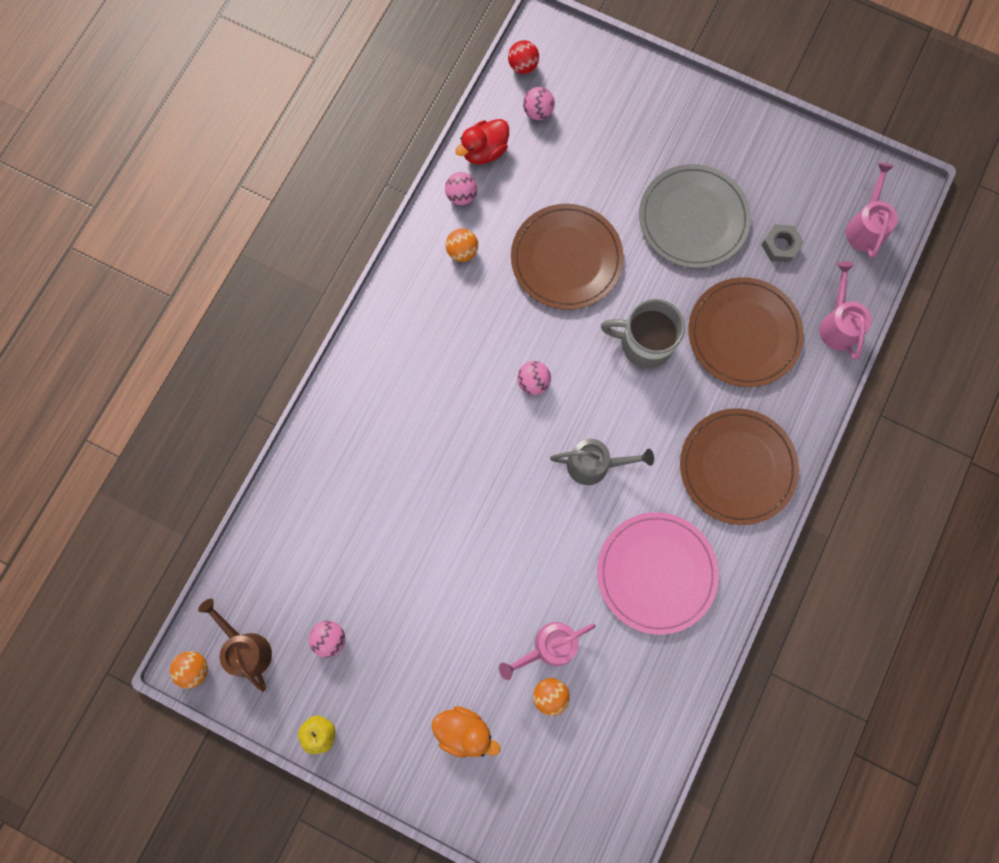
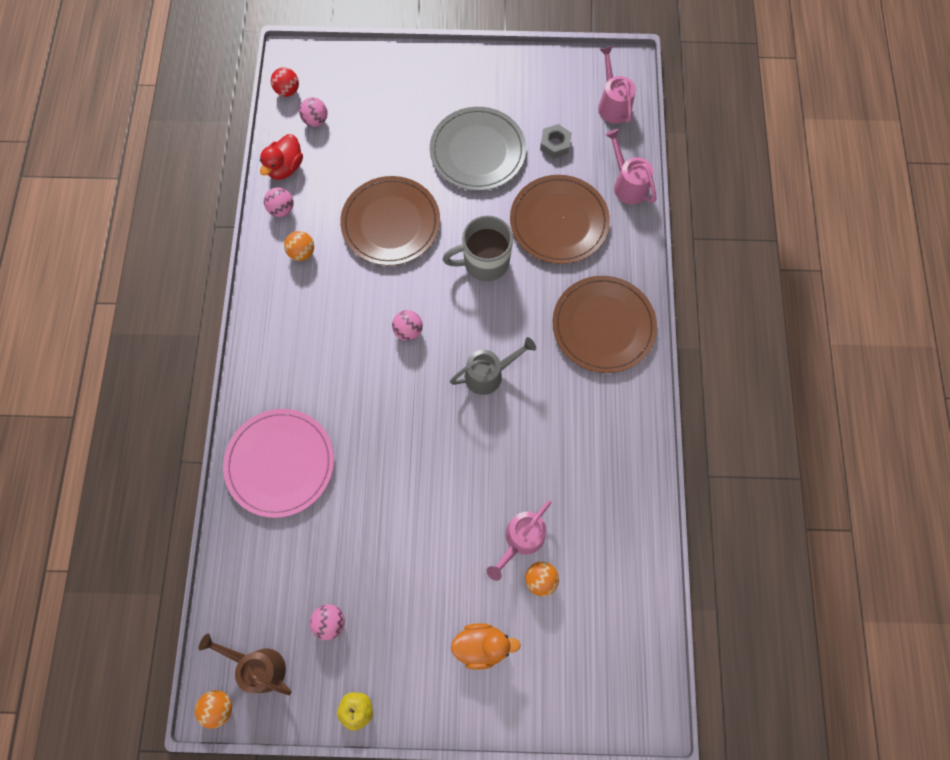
camera: 25 degrees left, 5 degrees down
(656, 573) = (579, 438): pink plate -> pink plate (280, 463)

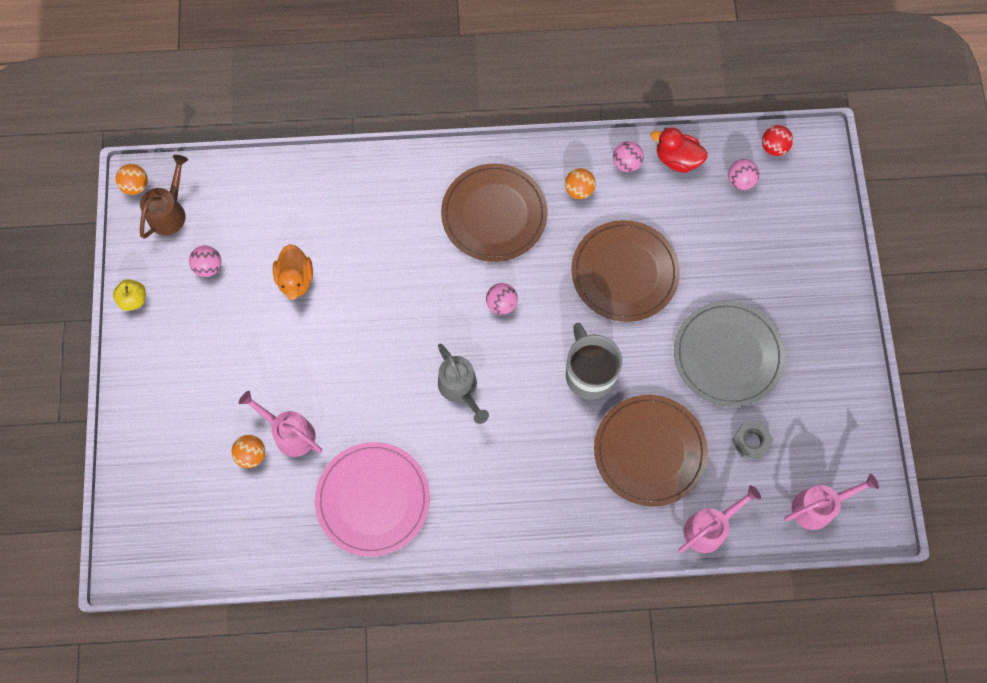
camera: 85 degrees right, 0 degrees up
(280, 463) = (354, 202): pink plate -> pink plate (373, 499)
(482, 645) = (189, 404): orange duck -> orange duck (295, 279)
(603, 326) = (527, 506): brown plate -> brown plate (494, 214)

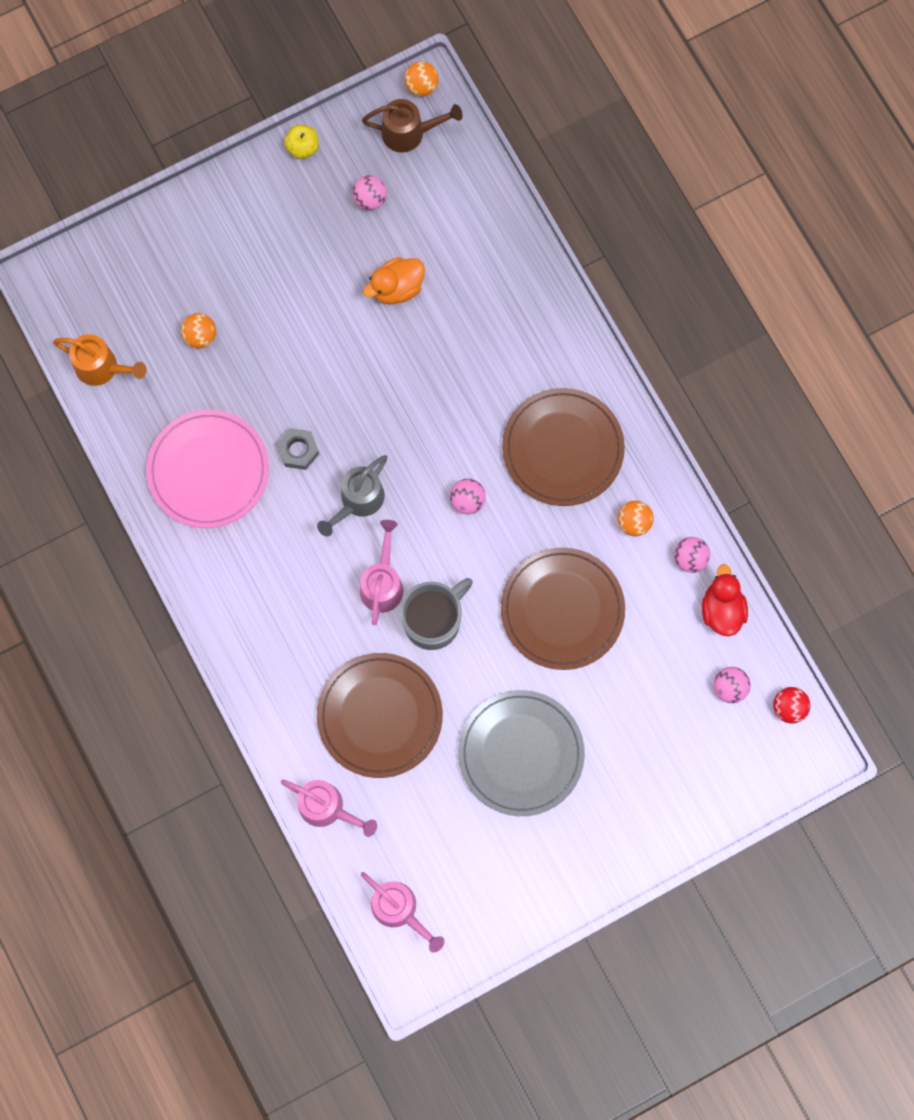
camera: 65 degrees right, 5 degrees up
(235, 551) = (102, 368): none -> orange watering can
(289, 433) = (238, 360): pink watering can -> pink watering can (383, 583)
(751, 441) = (437, 814): grey nut -> grey nut (298, 451)

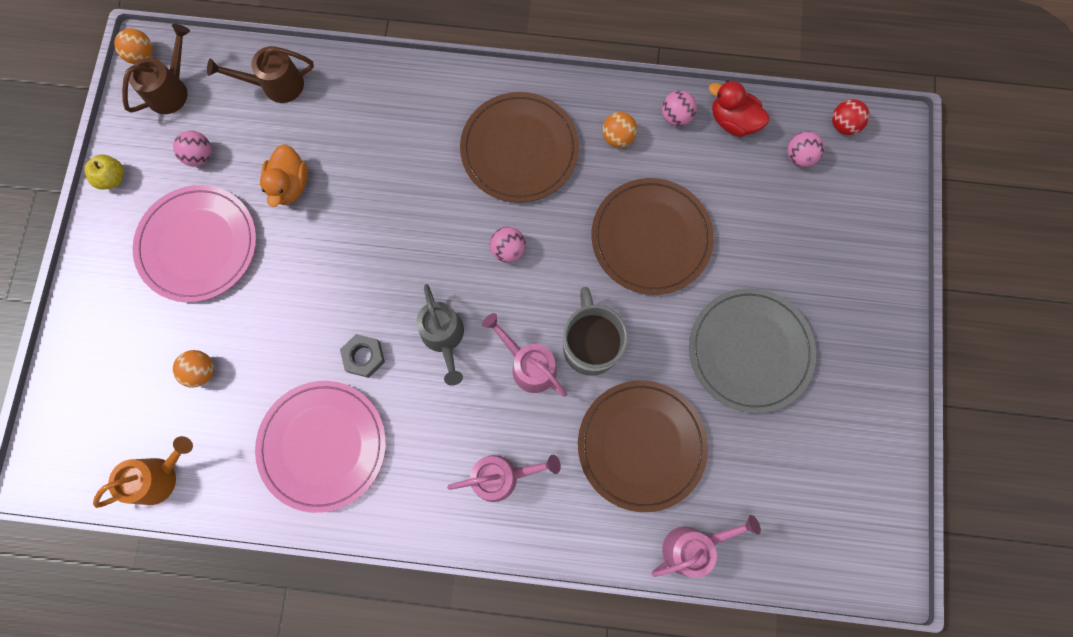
camera: 55 degrees left, 0 degrees up
(296, 256) = (198, 245): none -> pink plate
(399, 910) = (822, 544): pink watering can -> pink watering can (502, 476)
(474, 211) = (275, 85): none -> brown watering can

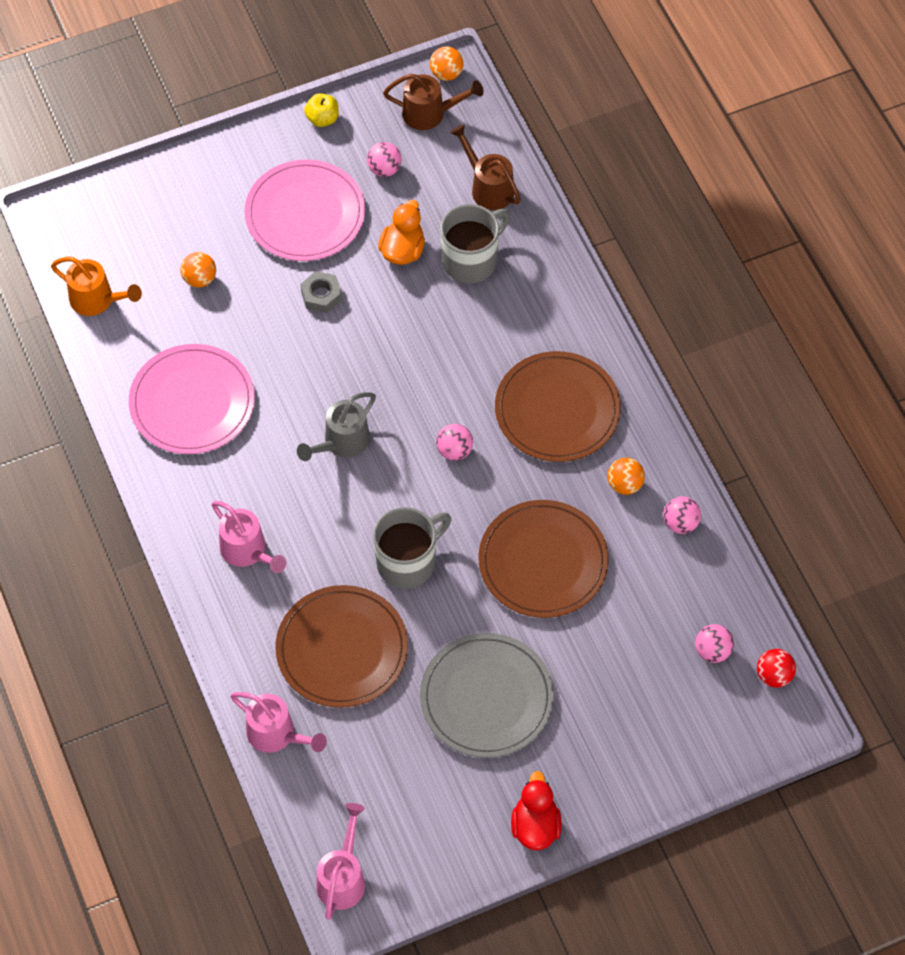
camera: 60 degrees right, 15 degrees down
(290, 185) = (402, 250): orange duck -> orange duck turned 135 degrees clockwise
(336, 137) = (471, 260): none -> grey mug
(364, 357) = (286, 391): grey nut -> grey nut (321, 295)
(528, 364) = (359, 521): pink watering can -> pink watering can (343, 877)
(733, 121) = (710, 575): red duck -> red duck (535, 826)

